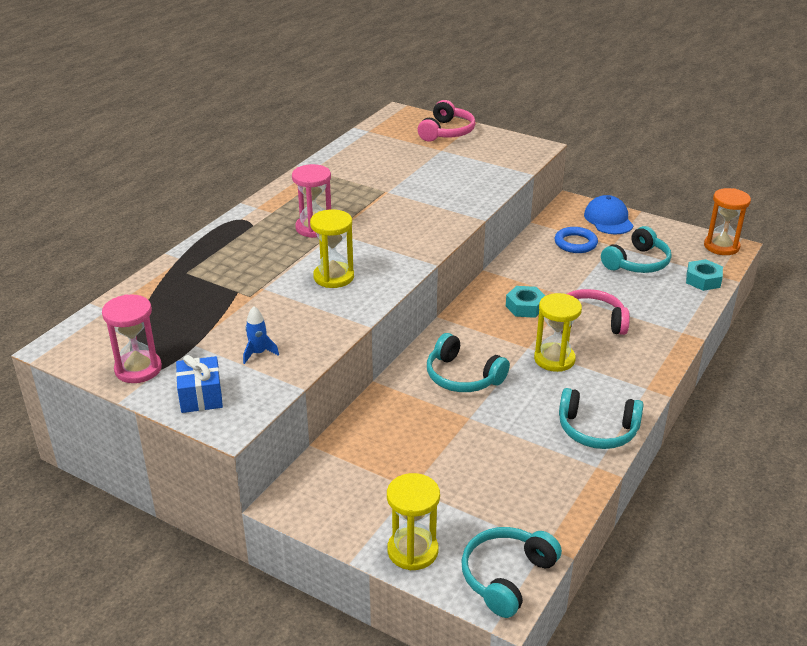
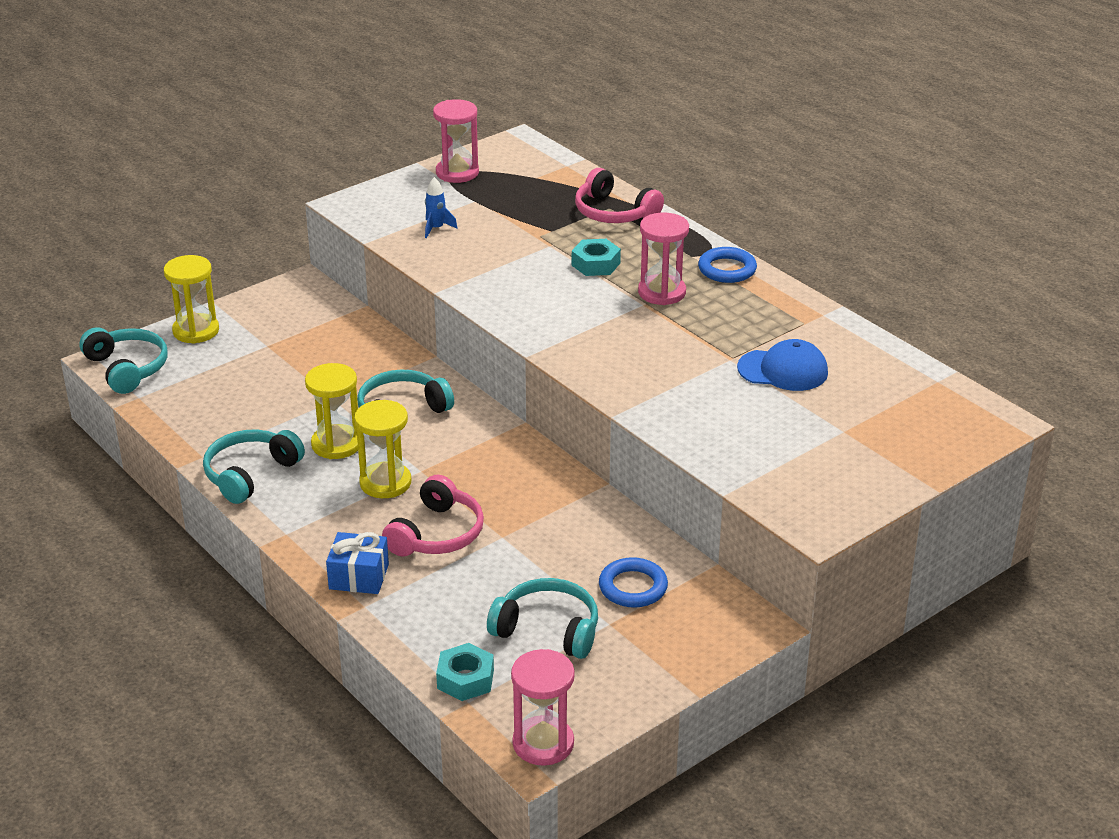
camera: 110 degrees right, 0 degrees up
(201, 396) = (394, 196): blue gift -> blue gift (359, 576)
(267, 209) = (727, 269): none -> blue ring
(333, 277) = (544, 287): yellow hourglass -> yellow hourglass (336, 444)
(446, 132) = (908, 451): pink headphones -> pink headphones (614, 212)
(525, 307) = (502, 492): turquoise nut -> turquoise nut (595, 264)
(608, 219) = (687, 647): blue cap -> blue cap (783, 370)
(637, 263) = (548, 630): turquoise headphones -> turquoise headphones turned 135 degrees clockwise
(721, 246) = (543, 743): orange hourglass -> pink hourglass

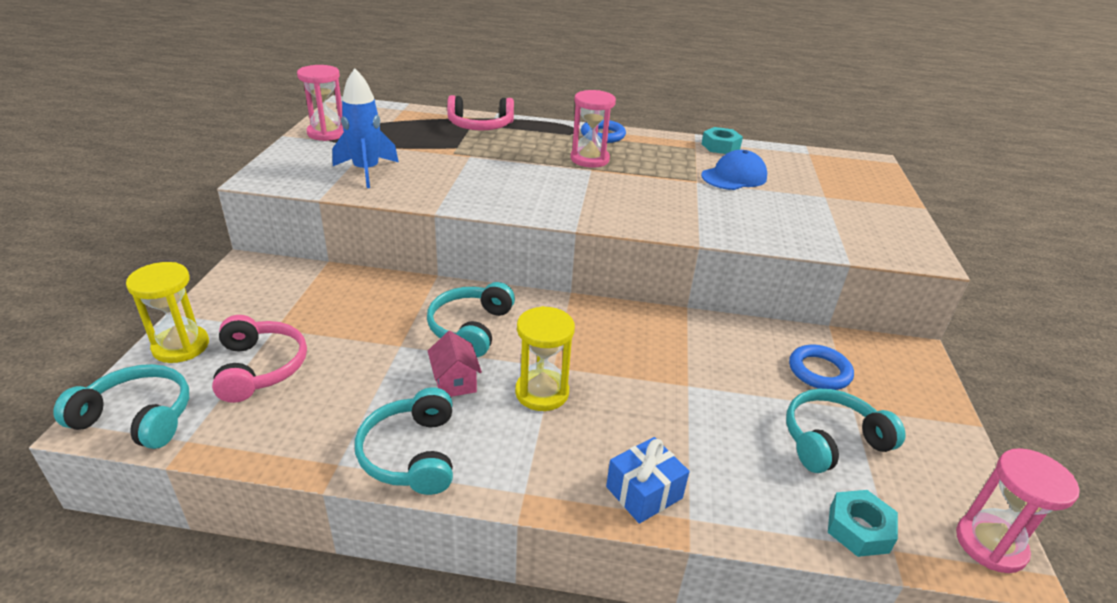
camera: 45 degrees left, 0 degrees up
(336, 444) = (455, 382): yellow hourglass -> pink house
(436, 228) = (366, 171): blue rocket -> blue rocket, size x1.90
(436, 534) = (642, 412): pink headphones -> pink headphones (260, 368)
(595, 264) = (520, 157): turquoise nut -> turquoise nut (720, 146)

